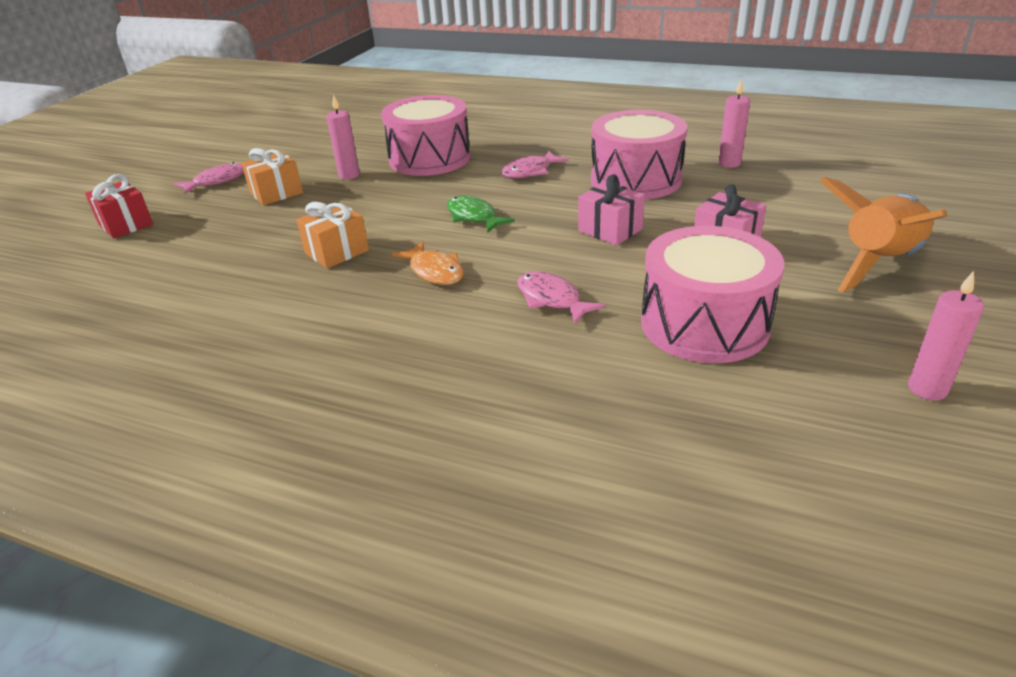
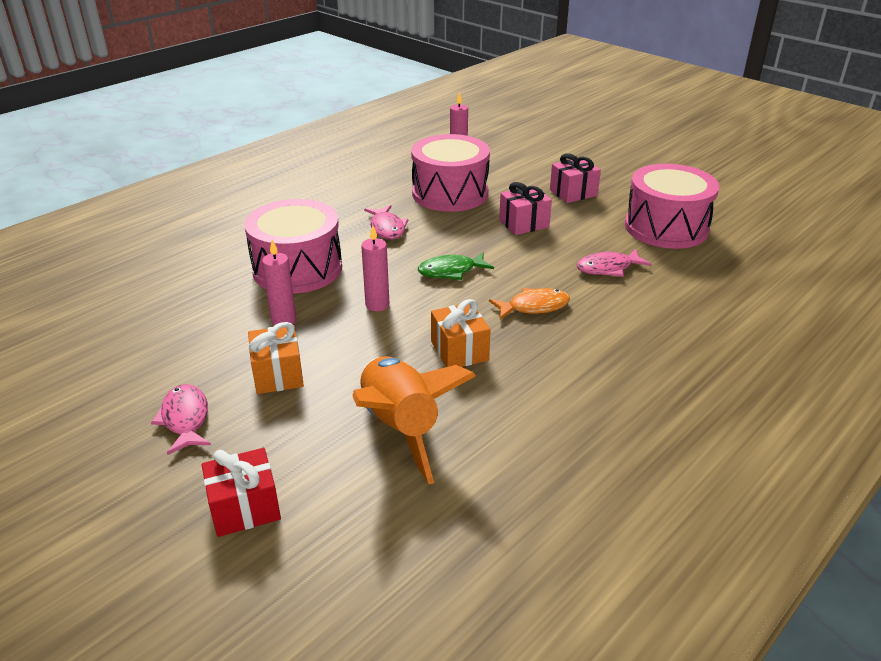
camera: 70 degrees left, 0 degrees up
(878, 262) = (628, 162): orange rocket -> orange rocket (400, 427)
(927, 389) = (750, 194): pink candle -> pink candle (377, 305)

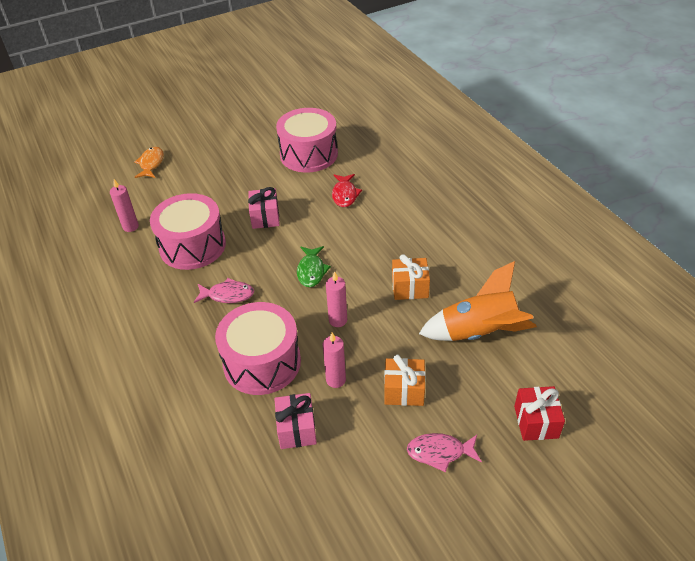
camera: 70 degrees left, 10 degrees up
(534, 307) = (374, 240): orange fish -> orange fish (151, 164)
(573, 193) = (235, 181): pink gift -> pink gift (296, 429)
(608, 268) = (345, 194): pink fish -> red fish

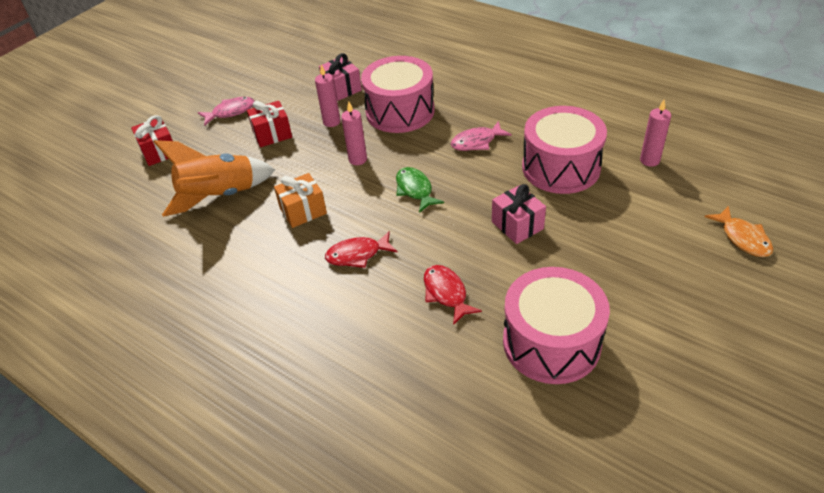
camera: 155 degrees right, 0 degrees up
(386, 237) = (357, 254): none -> red fish
(404, 391) = (272, 134): orange gift -> red gift

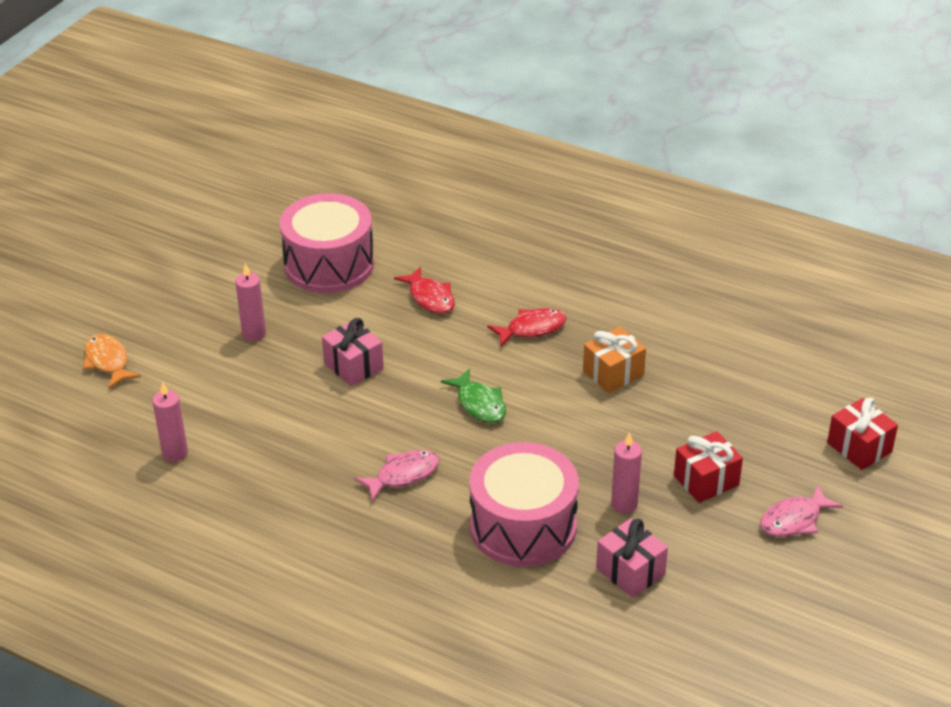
camera: 170 degrees right, 5 degrees down
(220, 196) = (729, 387): orange rocket -> none
(358, 159) = (565, 443): pink candle -> pink candle (254, 333)
(561, 167) = (292, 440): pink drum -> none

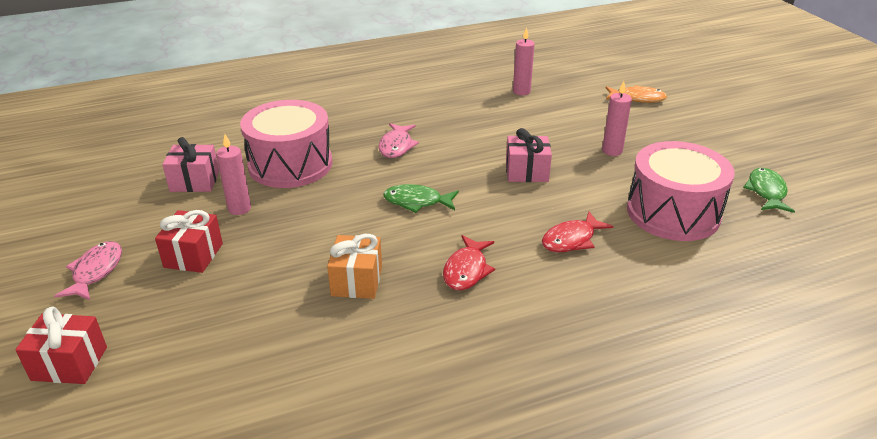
camera: 130 degrees right, 5 degrees down
(239, 231) = (766, 192): none -> green fish
(430, 298) = (571, 240): red fish -> red fish turned 45 degrees counterclockwise

